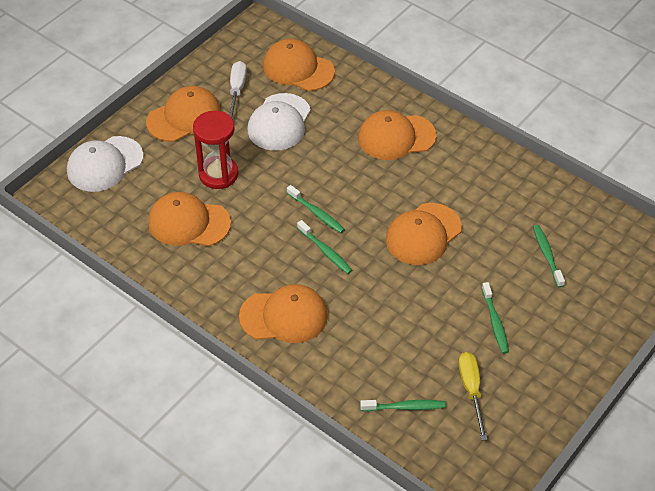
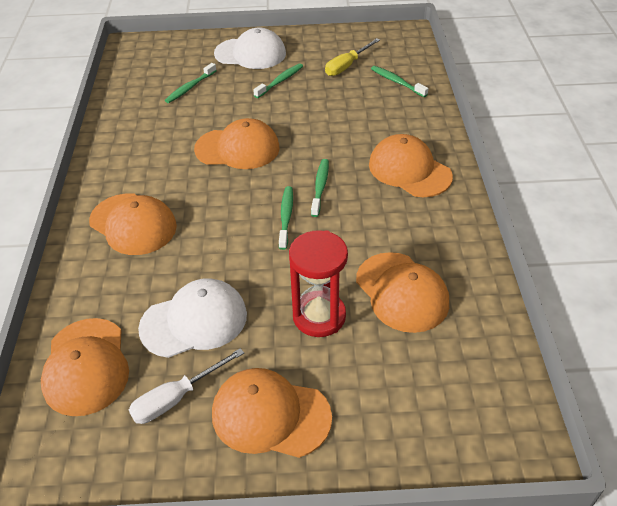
camera: 130 degrees left, 5 degrees down
(105, 164) = (422, 432): white cap -> white cap (250, 53)

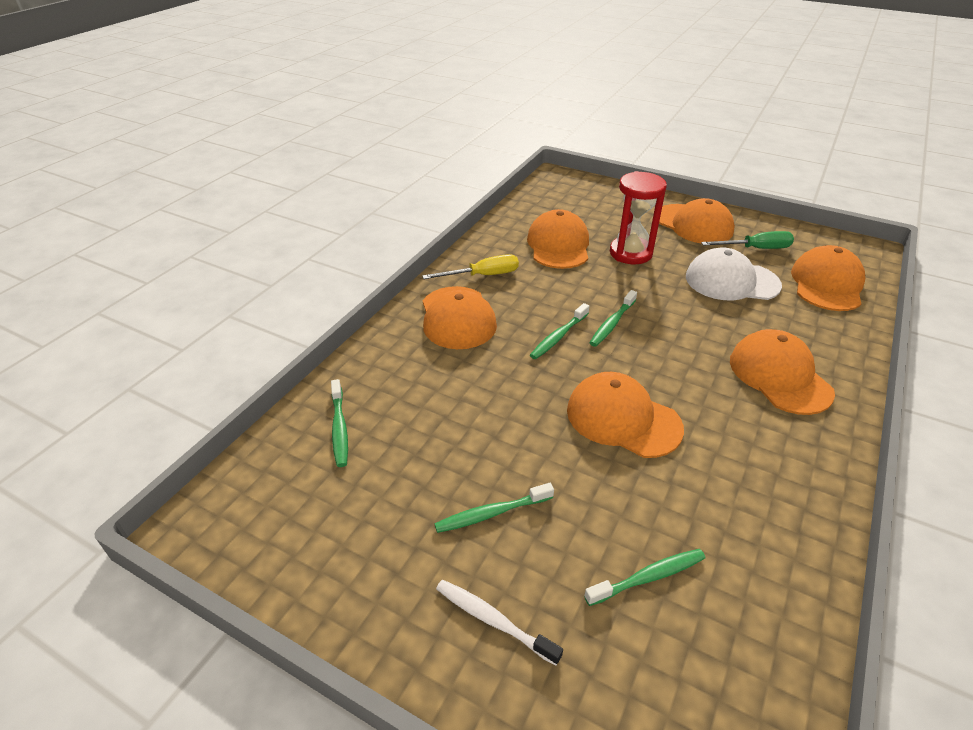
camera: 150 degrees left, 5 degrees down
(176, 398) = (756, 249): white screwdriver -> green screwdriver
(250, 53) = (493, 620): white cap -> white toothbrush
(347, 66) = (368, 494): yellow screwdriver -> yellow screwdriver (483, 275)

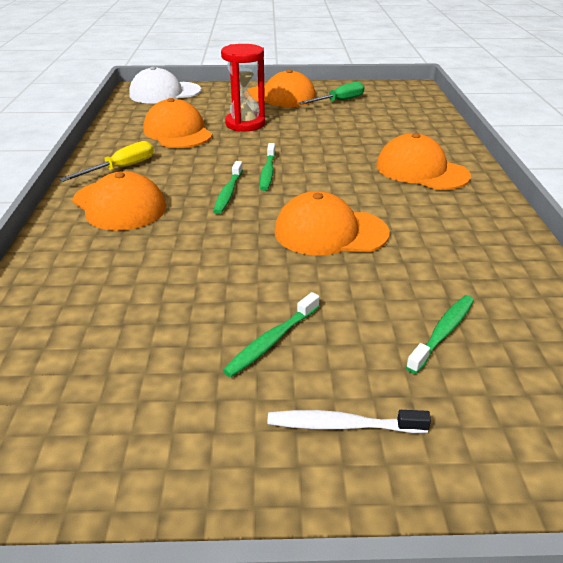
camera: 30 degrees left, 5 degrees down
(339, 428) = (51, 331): green toothbrush -> none
(731, 281) = (338, 124): white cap -> white cap (165, 93)
(827, 284) = (405, 110): orange cap -> none

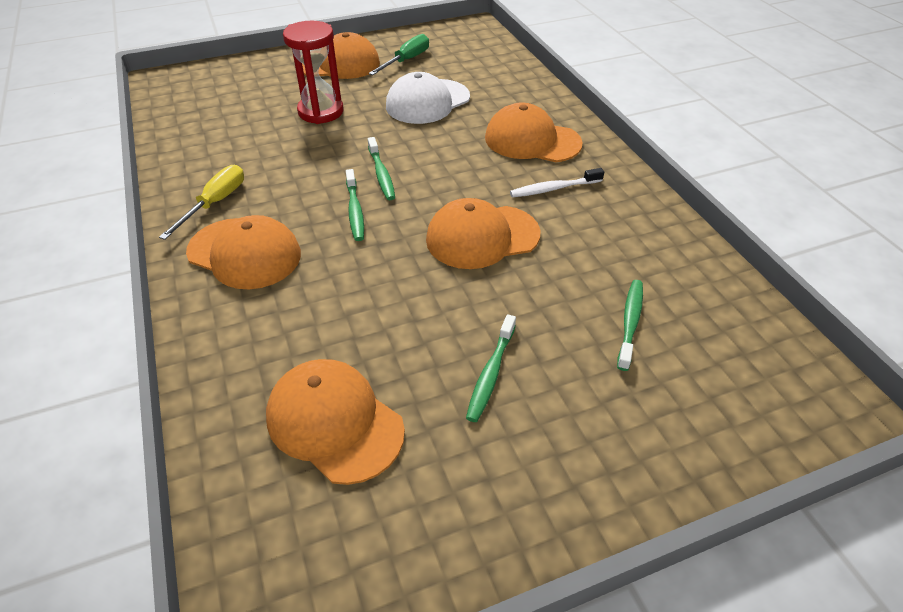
camera: 20 degrees left, 10 degrees up
(165, 93) = (199, 81): white cap -> white cap (427, 102)
(177, 132) = (250, 138): orange cap -> orange cap (334, 422)
(342, 425) = (591, 438): white toothbrush -> white toothbrush (553, 188)

